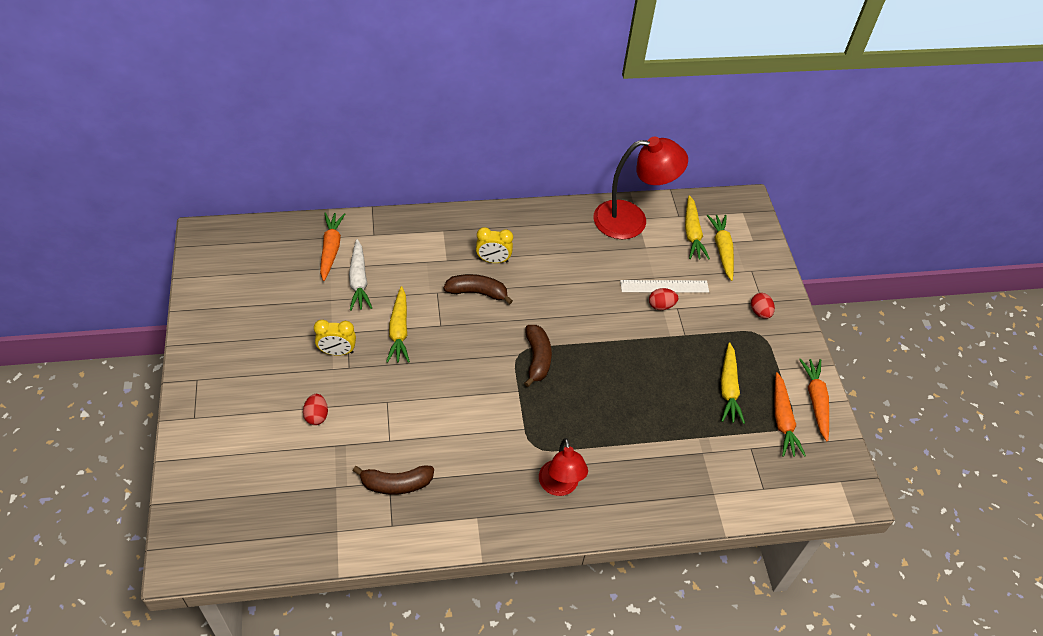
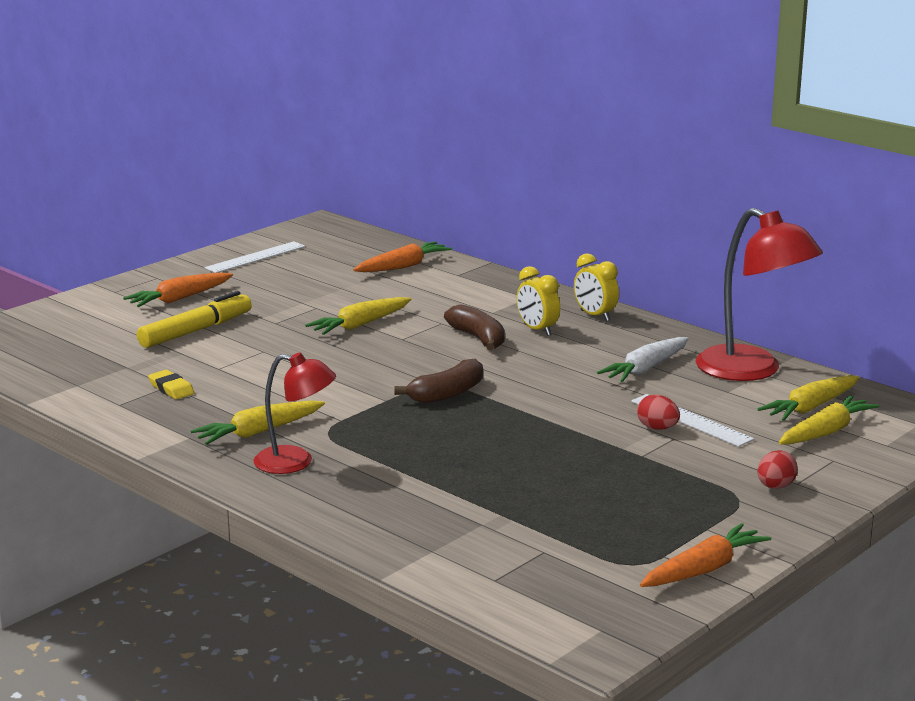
camera: 55 degrees right, 30 degrees down
(225, 306) = (255, 257): none -> white ruler
(316, 416) = (195, 331): red egg -> yellow marker
(337, 352) = (285, 312): yellow clock -> yellow clock (595, 316)
(359, 280) = (388, 289): white carrot -> white carrot (645, 369)
(396, 484) = (171, 389): brown banana -> yellow eraser
(560, 486) = (295, 462): red lamp -> red lamp turned 120 degrees counterclockwise
(728, 388) = (611, 507): yellow carrot -> yellow carrot (258, 432)
(782, 420) = (627, 557): orange carrot -> orange carrot (179, 299)

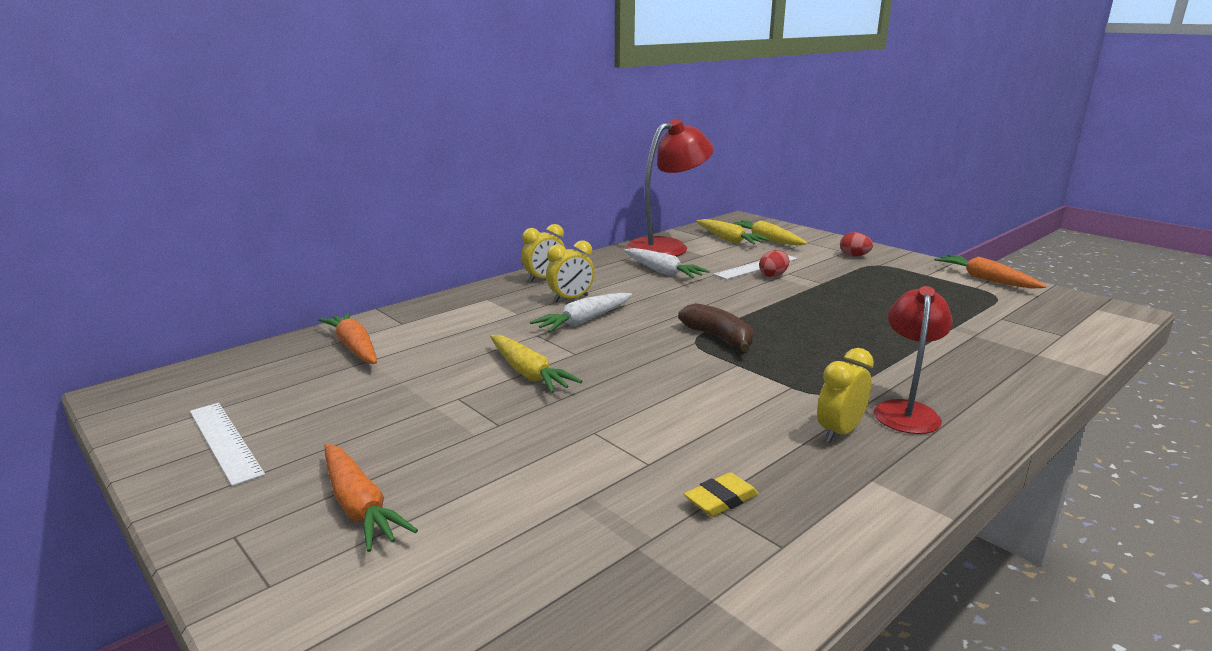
camera: 85 degrees left, 0 degrees up
(195, 331) = (506, 486): yellow marker -> none
(258, 432) = (839, 432): yellow carrot -> yellow clock
(478, 338) = (584, 321): brown banana -> white carrot

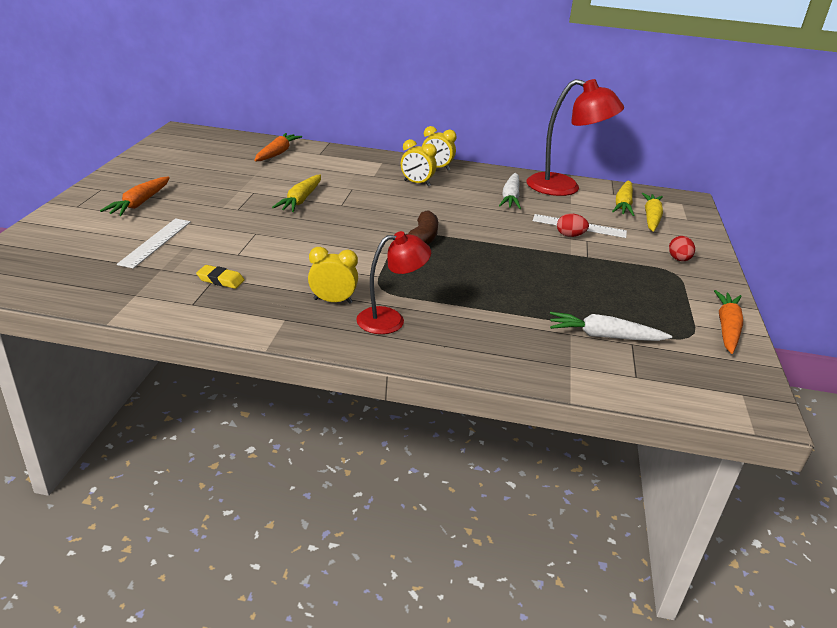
camera: 50 degrees right, 10 degrees up
(224, 441) = (163, 162): white ruler -> white ruler (155, 242)
(584, 321) = (389, 195): white carrot -> white carrot (604, 336)

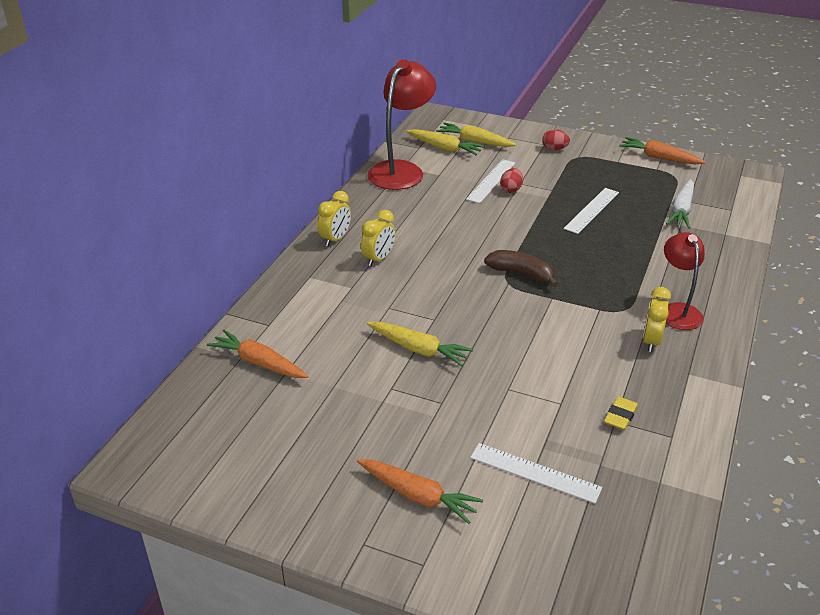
camera: 75 degrees left, 5 degrees up
(510, 197) = (423, 205): white carrot -> none
(561, 277) = (591, 210): none -> white ruler

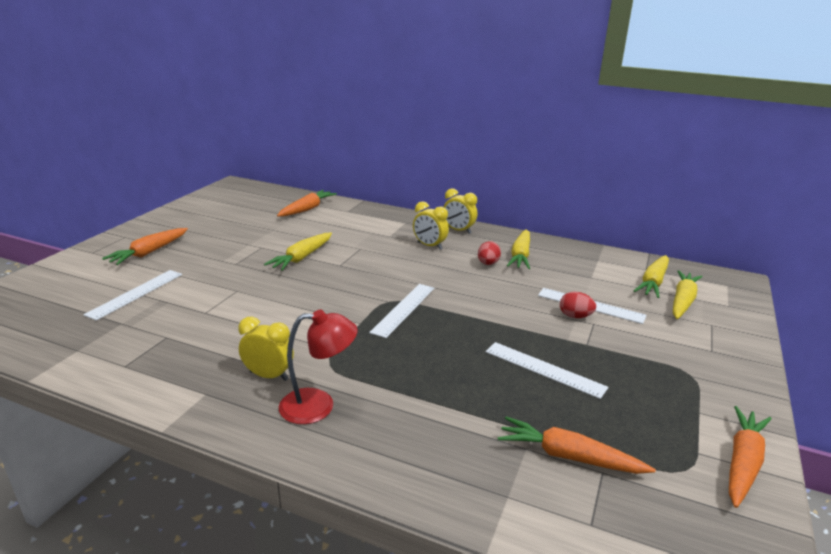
camera: 90 degrees right, 10 degrees down
(398, 205) = (520, 256): none -> yellow carrot
(401, 170) = (590, 259): red lamp -> none
(521, 274) = (403, 309): brown banana -> white ruler
(554, 149) = (702, 357): red egg -> red egg (488, 263)
(620, 416) = (170, 340): yellow eraser -> none
(681, 210) = (568, 456): white carrot -> orange carrot

